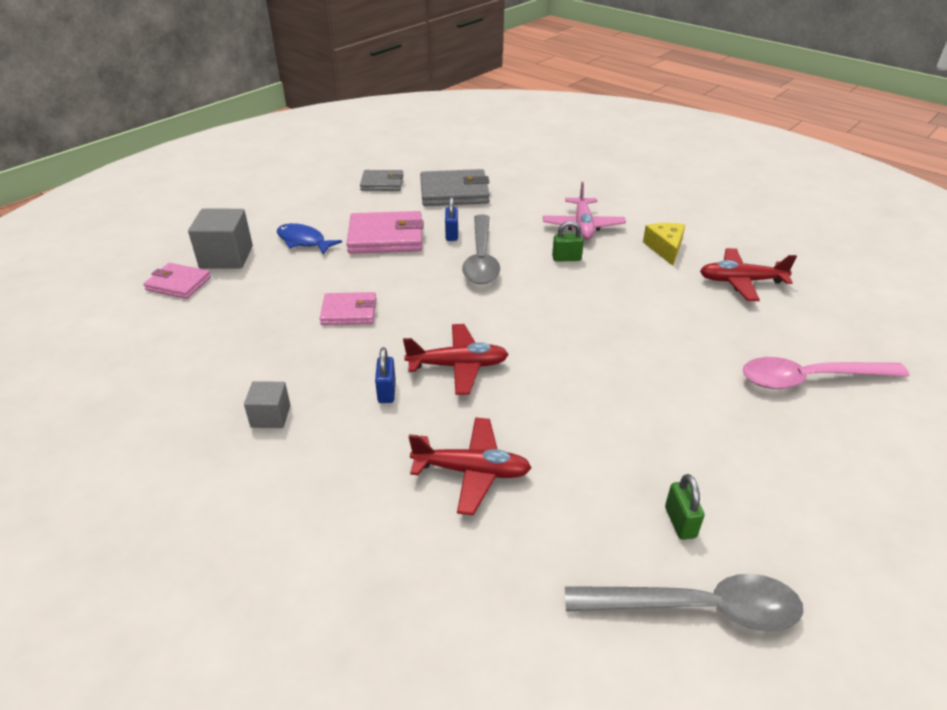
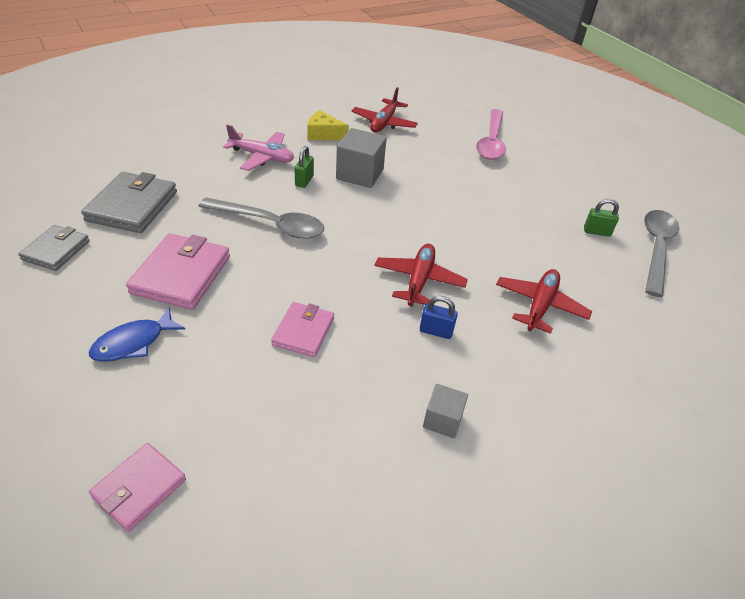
camera: 75 degrees left, 5 degrees up
(226, 257) = (110, 426): grey cube -> grey cube (360, 174)
(451, 234) = (214, 230): blue padlock -> none

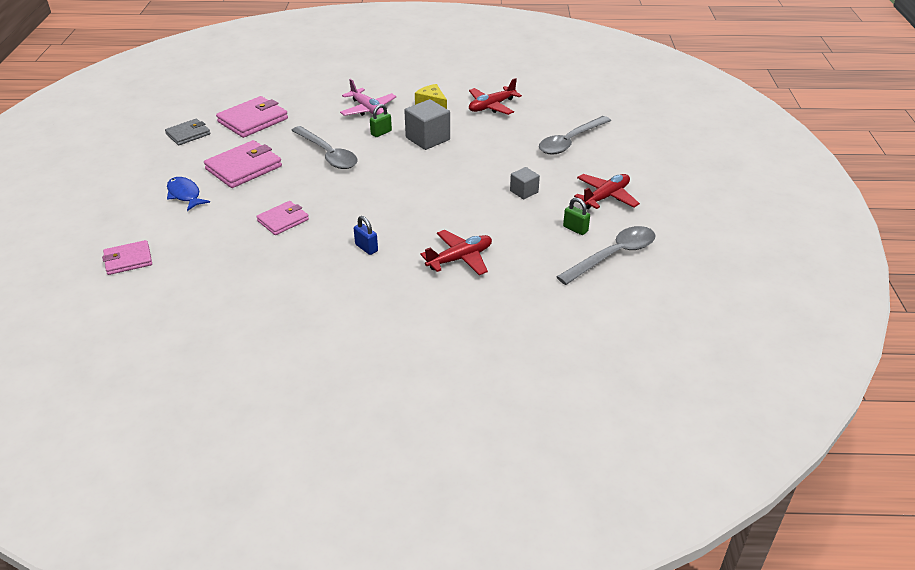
camera: 35 degrees right, 5 degrees down
(132, 206) = (253, 120): grey wallet -> pink wallet
(133, 343) = (185, 195): blue fish -> blue fish turned 60 degrees clockwise
(419, 280) = (390, 217): red plane -> red plane (605, 197)
(442, 420) = (314, 292): grey cube -> grey cube (524, 191)
(491, 141) = (570, 141): pink spoon -> grey spoon

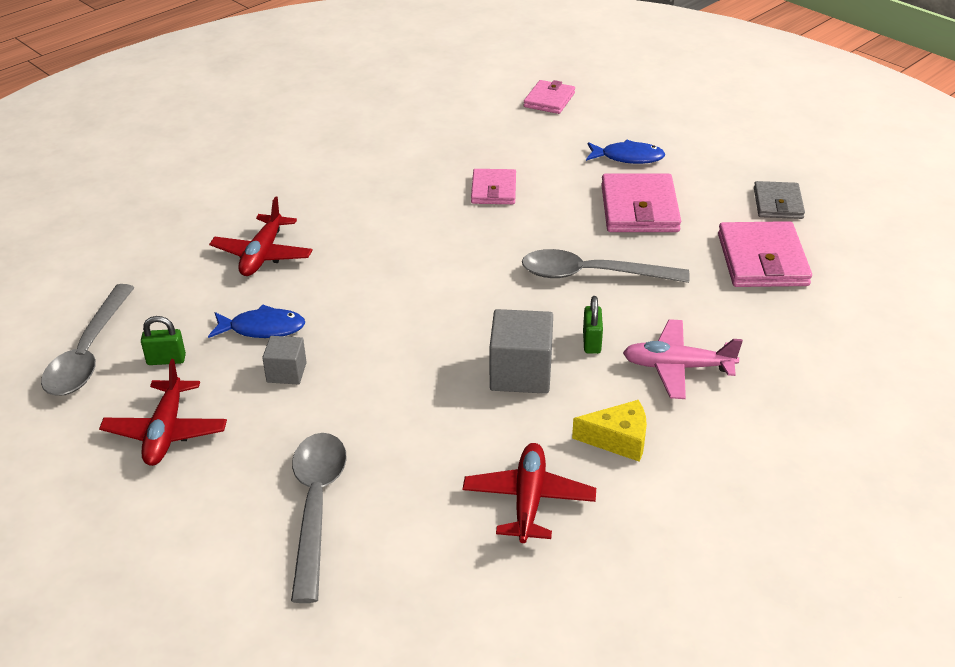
camera: 135 degrees right, 0 degrees up
(366, 248) = (371, 213): blue padlock -> none
(510, 217) = (263, 328): none -> blue fish

